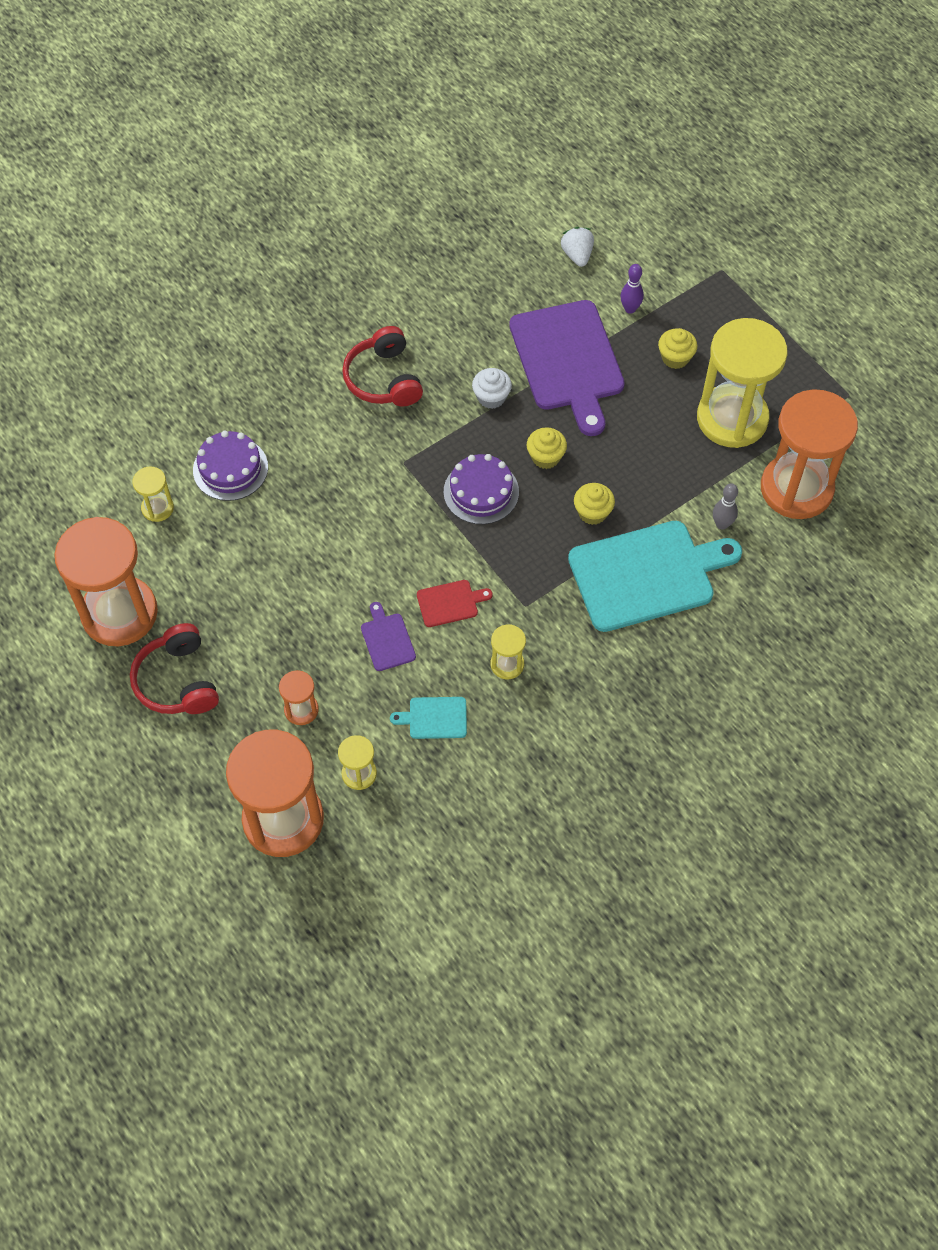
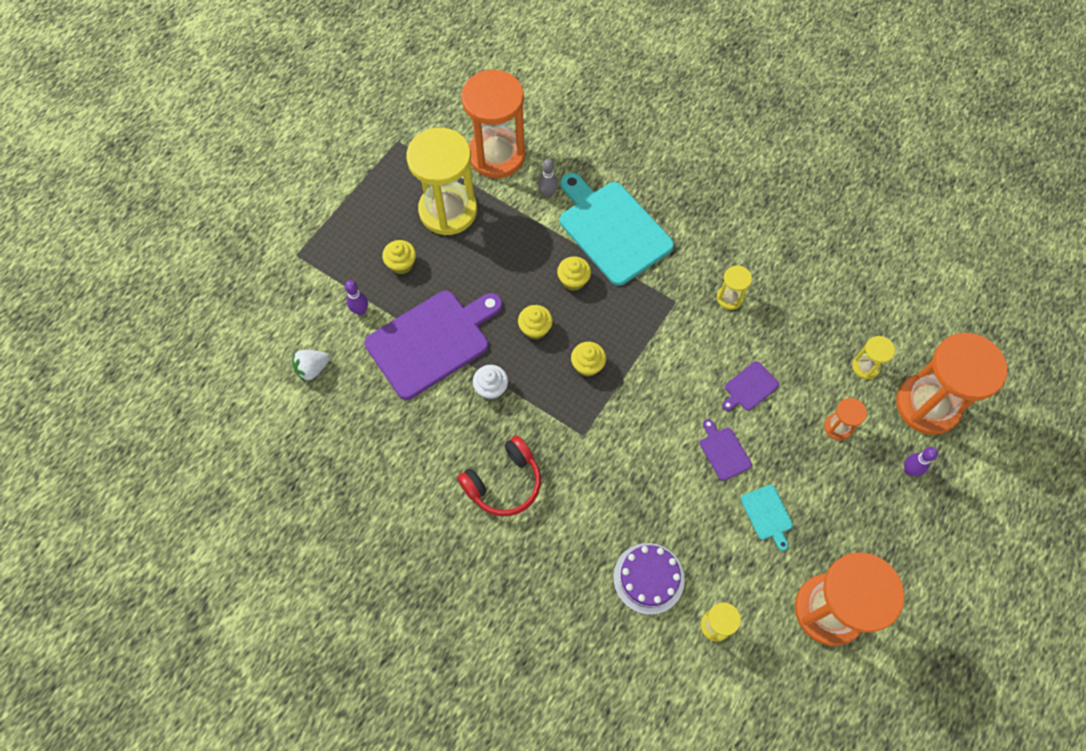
camera: 110 degrees left, 5 degrees up
(177, 681) = (863, 532): red headphones -> none
(219, 760) = (909, 470): none -> purple bowling pin
(326, 584) = (724, 451): none -> purple cutting board
(434, 718) = (796, 332): turquoise cutting board -> turquoise cutting board (767, 514)
(450, 603) = (697, 354): red cutting board -> none
(481, 492) = (587, 365): purple cake -> yellow cupcake

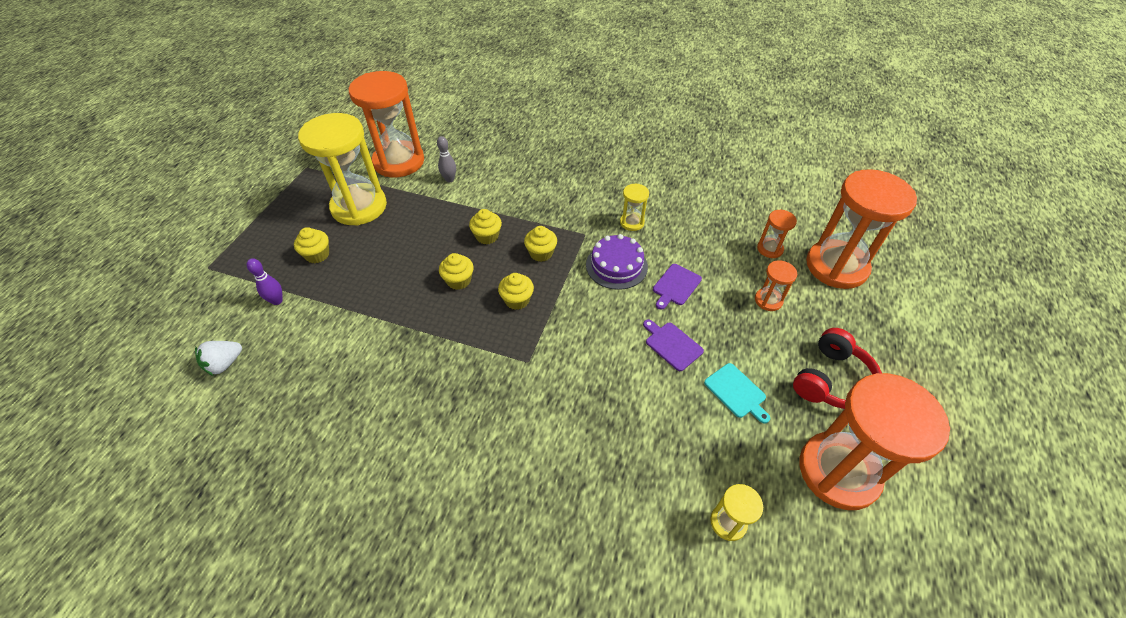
camera: 15 degrees left, 15 degrees down
(432, 341) = (355, 312): purple cutting board -> none
(491, 388) = (423, 340): white cupcake -> none
(504, 483) = (453, 428): red headphones -> red headphones (832, 380)
(612, 229) = (513, 193): turquoise cutting board -> none
(624, 315) = (541, 253): none -> yellow cupcake
(648, 578) = (637, 489): purple cake -> purple cake (616, 265)
(865, 367) = (770, 249): yellow hourglass -> orange hourglass
(909, 470) = (848, 321): purple bowling pin -> none

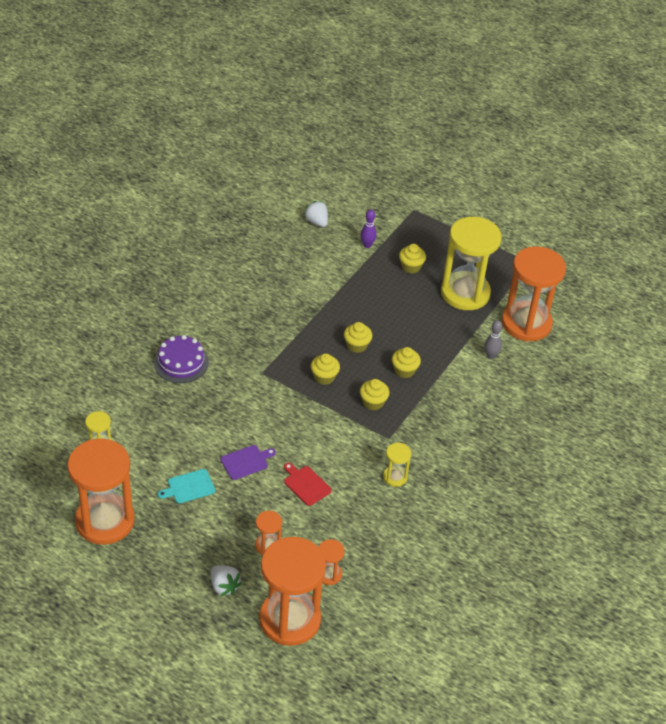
camera: 100 degrees right, 5 degrees down
(616, 265) = (342, 450): purple cake -> purple cake (181, 362)
(675, 286) = (306, 484): purple cutting board -> red cutting board
(832, 380) = (174, 554): red headphones -> none
(839, 325) = (224, 586): none -> white strawberry

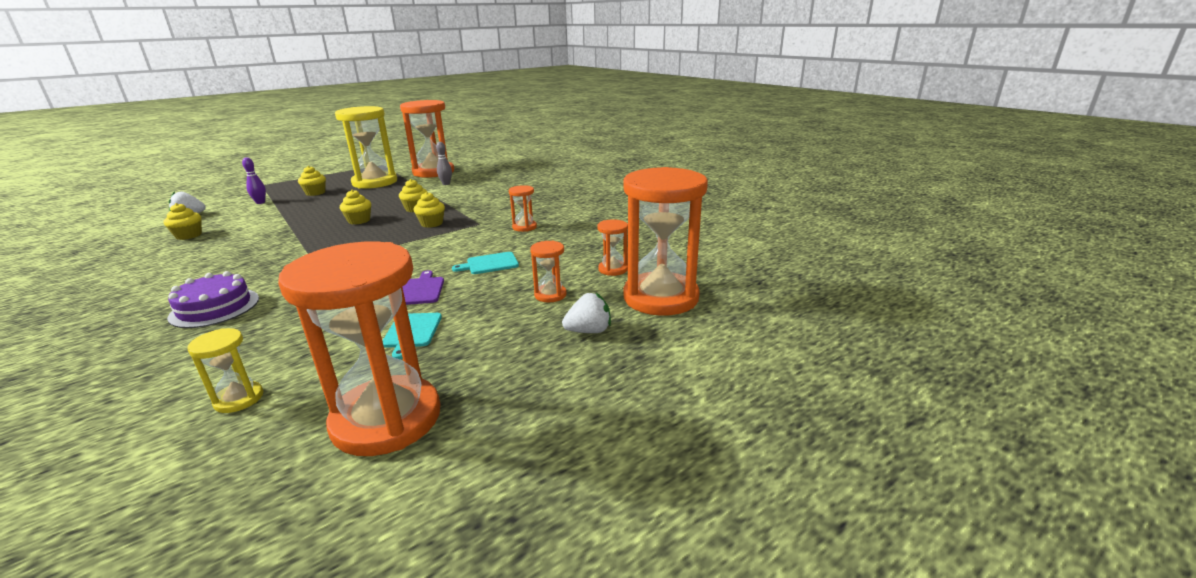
camera: 65 degrees left, 20 degrees down
(306, 484) = (490, 264): red cutting board -> turquoise cutting board
(324, 377) = (371, 237): yellow cupcake -> yellow cupcake (189, 235)
(395, 477) = (524, 227): yellow hourglass -> orange hourglass

